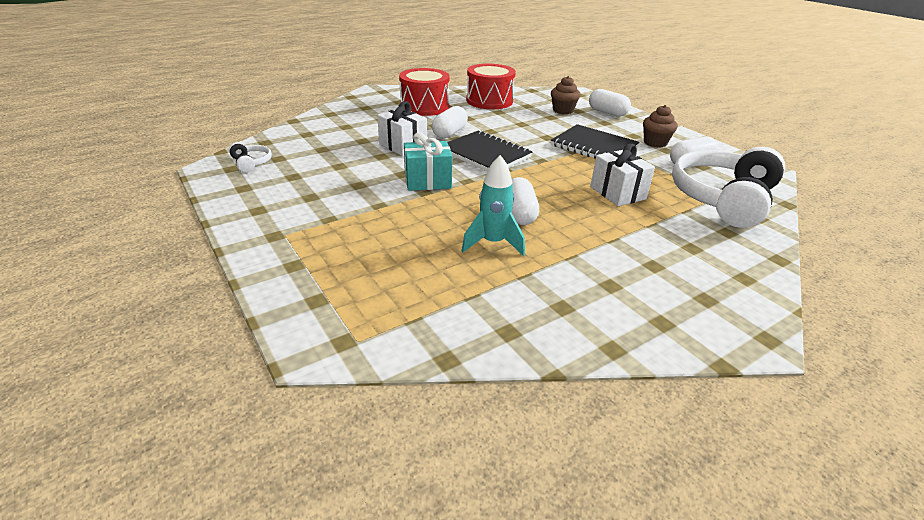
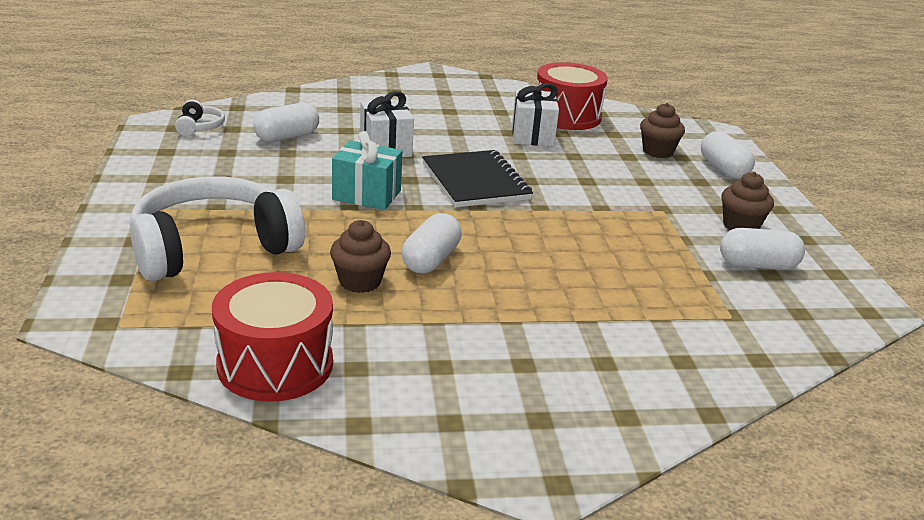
camera: 25 degrees right, 5 degrees down
(424, 107) = (469, 105): red drum -> red drum (275, 364)
(449, 133) = (462, 145): white capsule -> white capsule (287, 137)
(493, 243) = (360, 282): turquoise rocket -> brown cupcake
(594, 146) = (638, 208): black notebook -> none
(617, 193) = (591, 272): white gift -> white gift (532, 135)
(723, 199) = (738, 322): white headphones -> white headphones (212, 248)

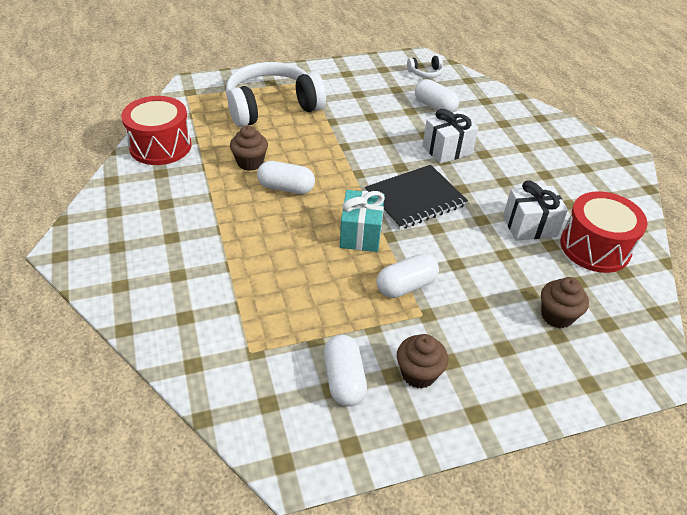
camera: 80 degrees right, 15 degrees up
(212, 248) = (271, 106): white headphones -> white headphones turned 75 degrees counterclockwise
(366, 195) = (365, 151): turquoise gift -> turquoise gift (360, 234)
(723, 169) = (549, 371): white capsule -> white capsule (406, 286)

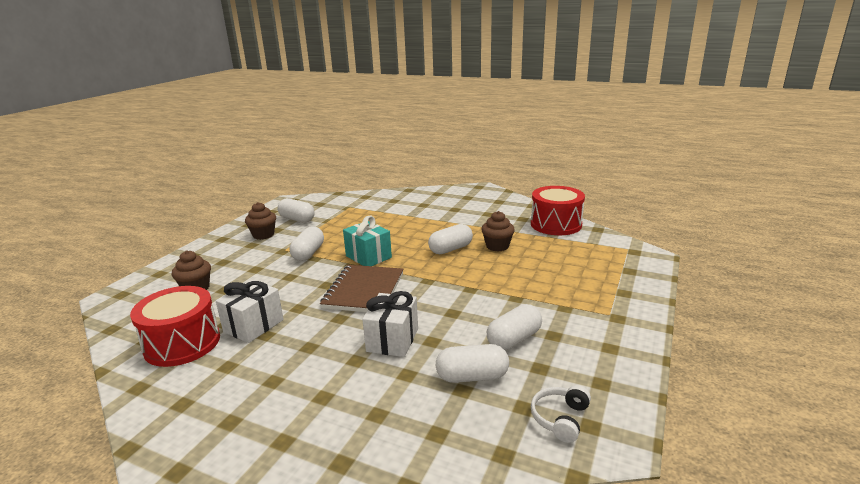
camera: 135 degrees right, 20 degrees down
(271, 106) = (573, 278): white headphones -> none
(382, 105) = (514, 339): none -> white capsule
(415, 199) = (364, 291): black notebook -> brown notebook

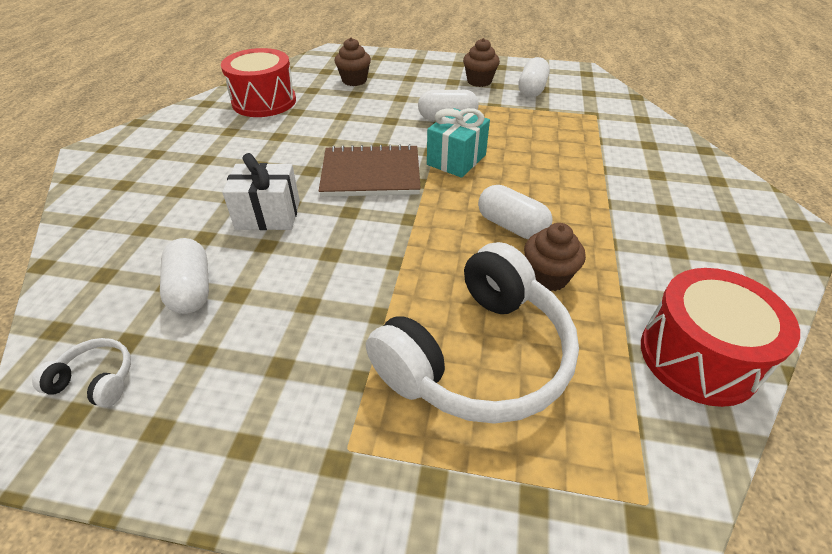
camera: 75 degrees right, 20 degrees up
(253, 326) = (292, 126): white gift -> none
(514, 339) = (268, 321): white capsule -> none
(551, 272) = (478, 356): none -> white headphones

